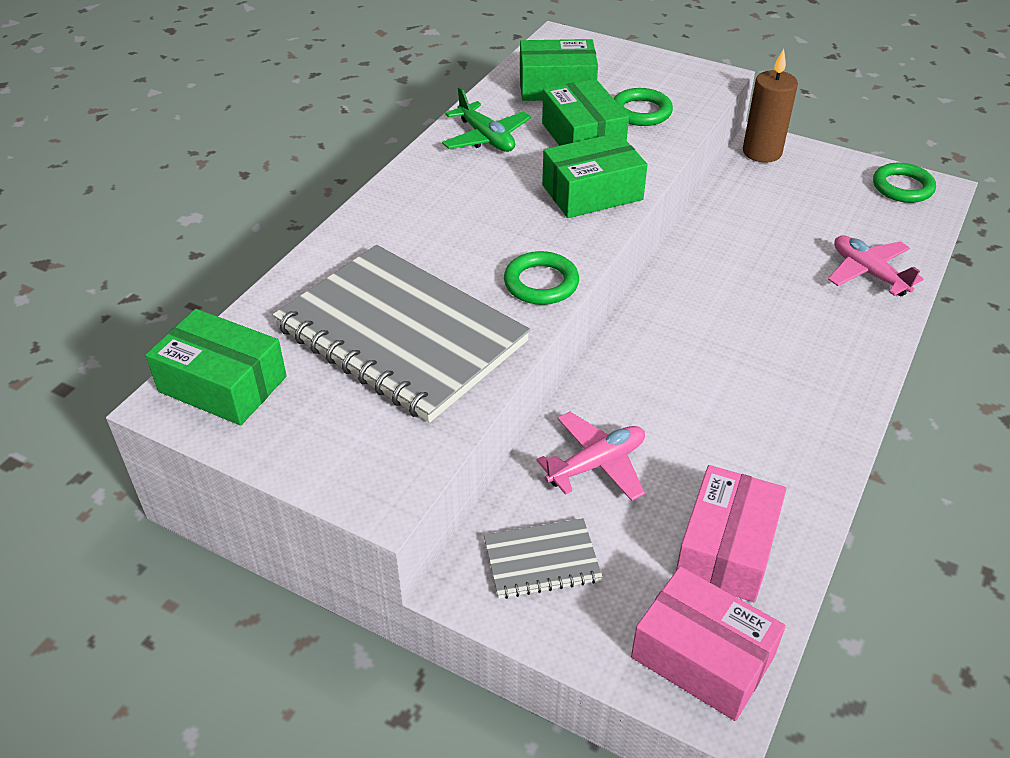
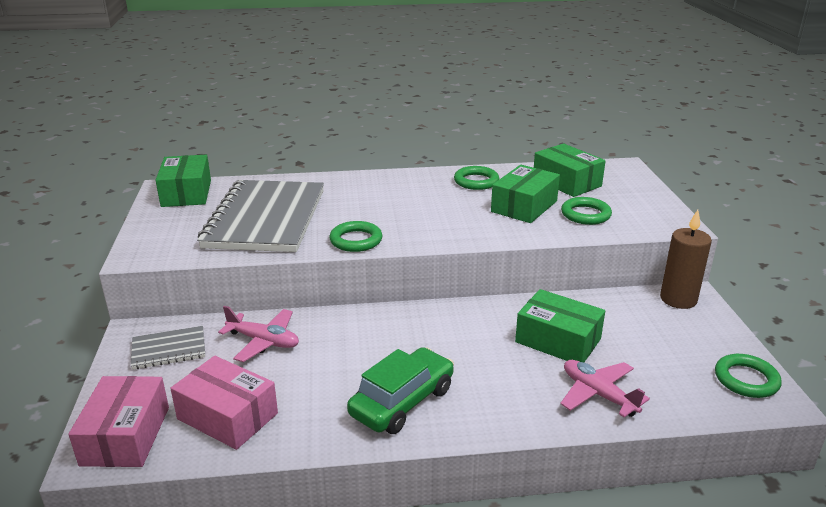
camera: 55 degrees right, 15 degrees down
(486, 138) = (476, 181): green plane -> green ring
(541, 560) = (169, 349): grey notebook -> grey notebook turned 60 degrees counterclockwise
(592, 192) = (468, 227): green box -> green box (558, 340)
(726, 548) = (227, 416): pink box -> pink box turned 45 degrees clockwise
(794, 400) = (402, 402): none -> green car
(868, 273) = (598, 394): pink plane -> pink plane turned 60 degrees counterclockwise

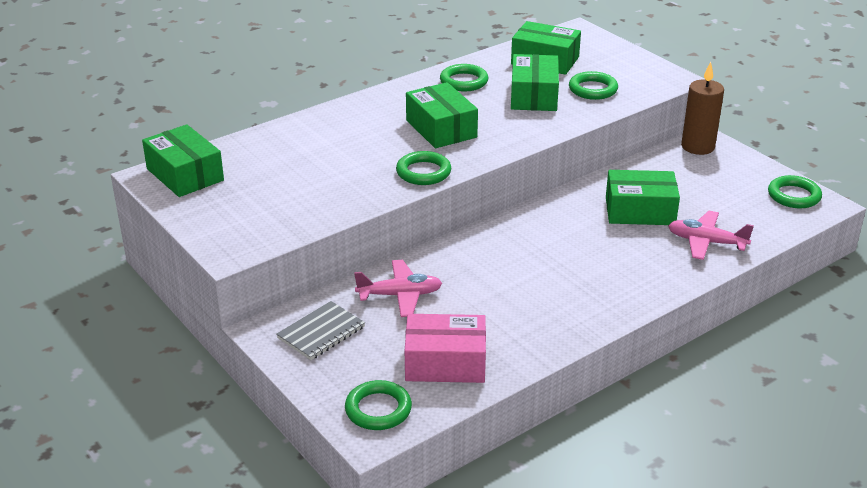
camera: 30 degrees left, 5 degrees up
(126, 435) = (378, 409): pink box -> green ring
(266, 219) = (309, 177): grey notebook -> none
(402, 402) = (571, 300): green car -> none
(413, 211) = (441, 129): none -> green box

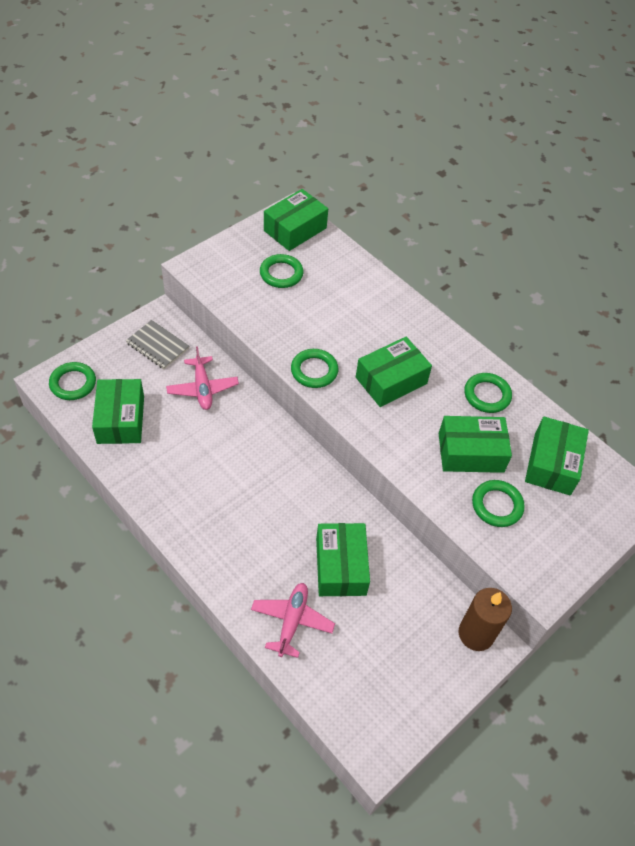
camera: 80 degrees right, 20 degrees up
(445, 363) = (121, 419): pink box -> green box
(794, 196) = (389, 723): green ring -> green ring (281, 274)

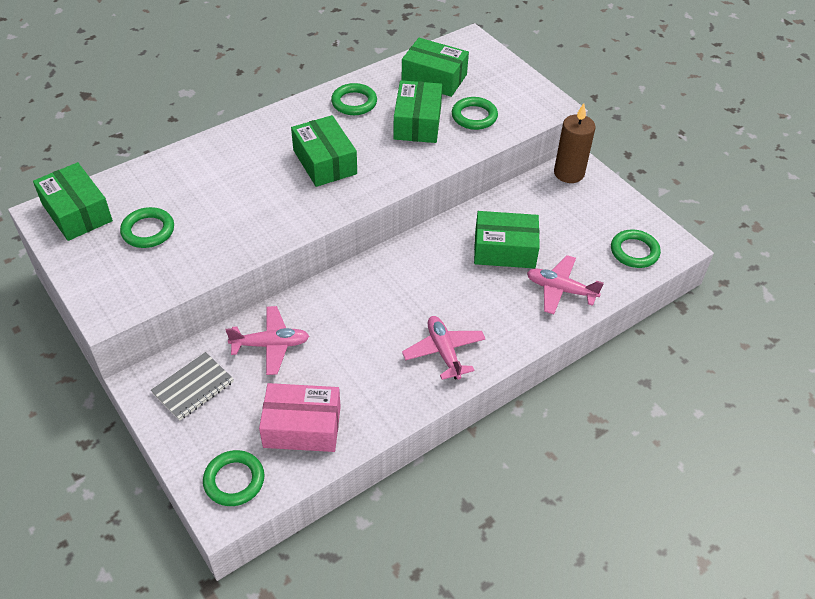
camera: 80 degrees left, 5 degrees down
(121, 419) = (302, 427): green box -> pink box
(203, 517) = (444, 352): none -> pink plane
(314, 371) = (301, 217): green ring -> green ring (634, 251)

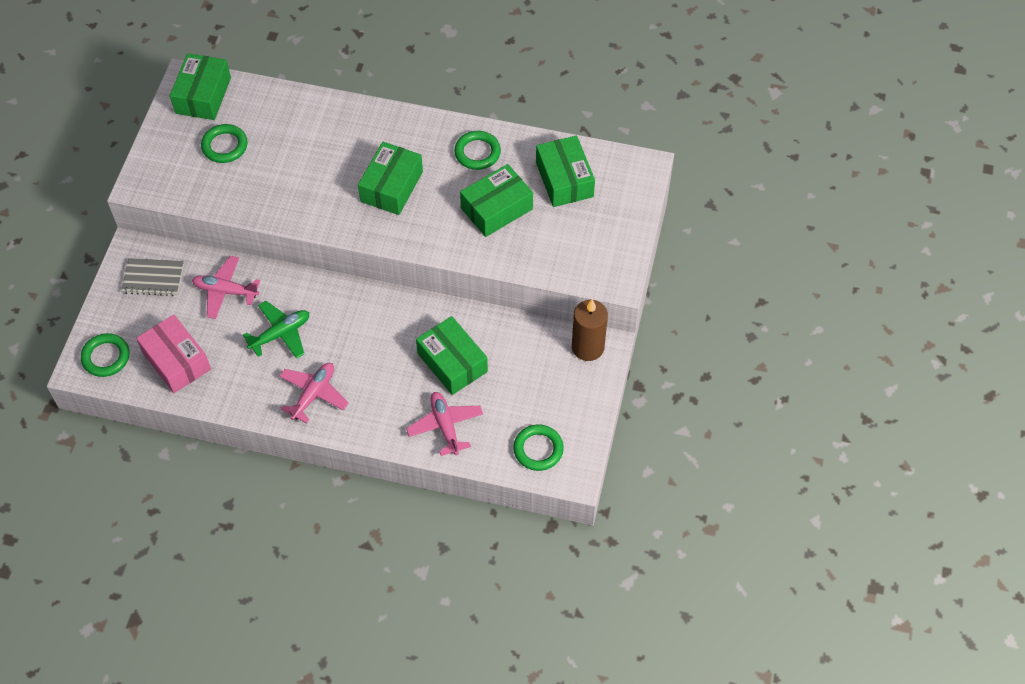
camera: 50 degrees right, 10 degrees up
(271, 345) = (225, 291): pink plane -> pink plane turned 150 degrees clockwise
(358, 335) = (280, 334): none -> green plane
(474, 116) = (544, 239): green ring -> none

